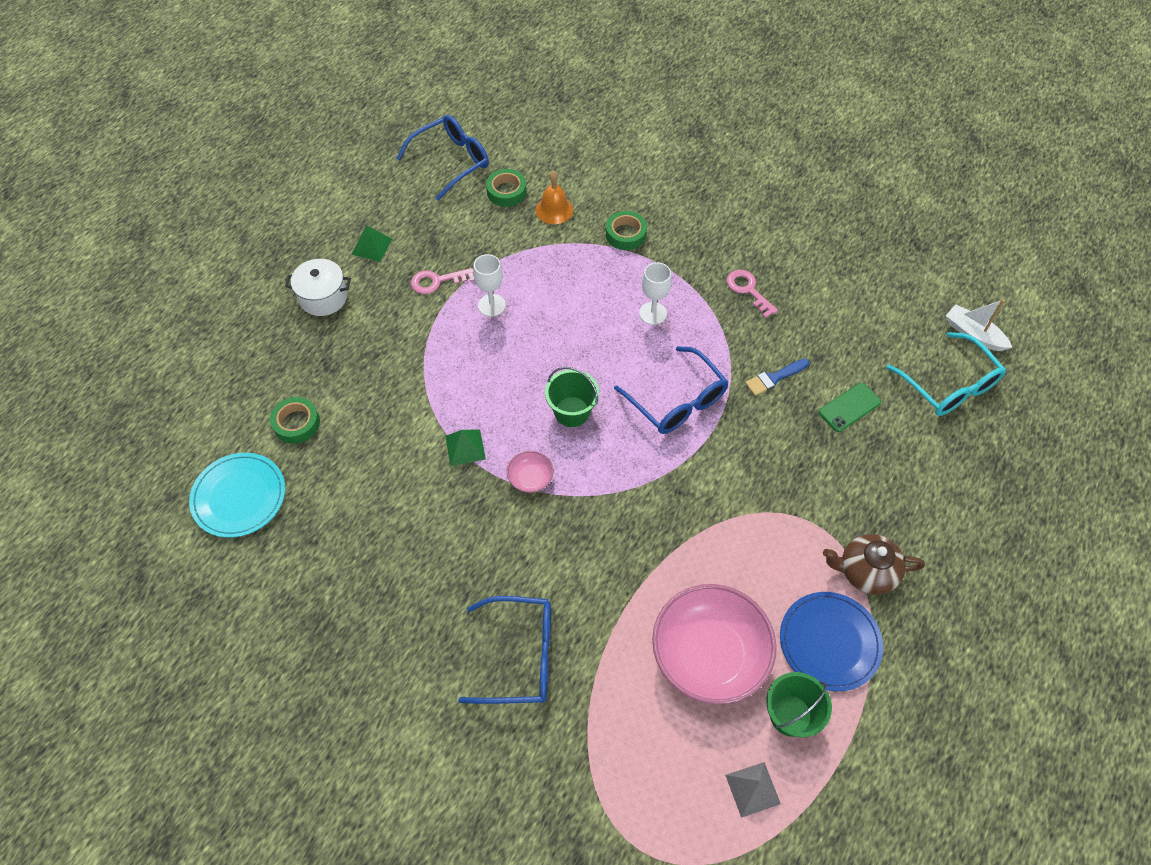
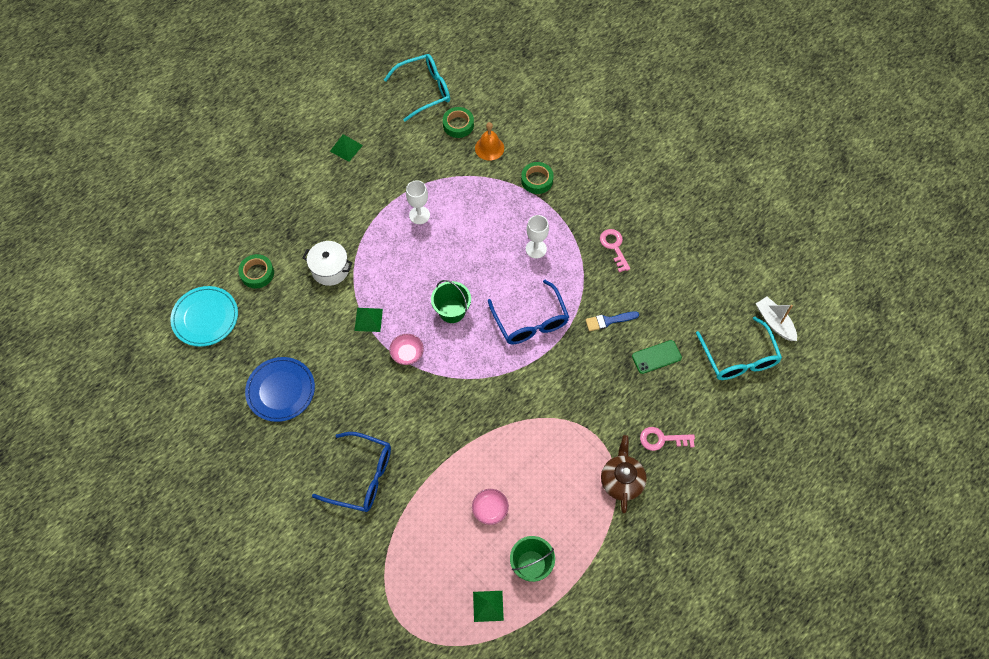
camera: 15 degrees right, 5 degrees up
(323, 297) = (300, 181): white pot -> white pot (330, 269)
(437, 281) = (385, 187): pink key -> pink key (662, 439)
(451, 162) = (424, 90): blue glasses -> turquoise glasses
(709, 655) = (490, 509): pink bowl -> pink bowl, size x0.43
(752, 789) = (488, 606): grey pyramid -> green pyramid
(829, 642) = (577, 523): blue plate -> blue plate (280, 390)
(866, 571) = (621, 480): brown teapot -> brown teapot turned 75 degrees clockwise

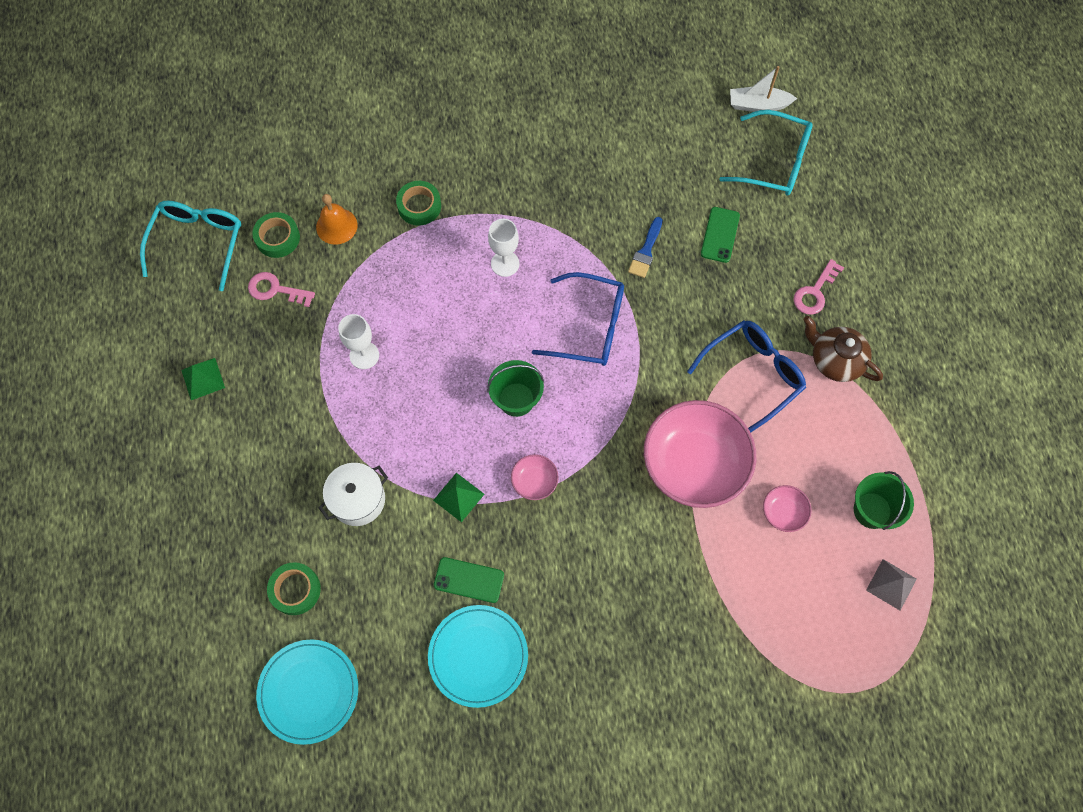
camera: 55 degrees left, 5 degrees up
(280, 390) = (478, 656): blue plate -> turquoise plate
(322, 357) = (469, 580): none -> green phone
(361, 476) = (653, 628): blue glasses -> blue glasses (752, 375)
(484, 437) = (694, 464): none -> pink bowl
(488, 606) = (891, 584): green pyramid -> grey pyramid
(614, 247) = (562, 187): pink key -> pink key (275, 290)

